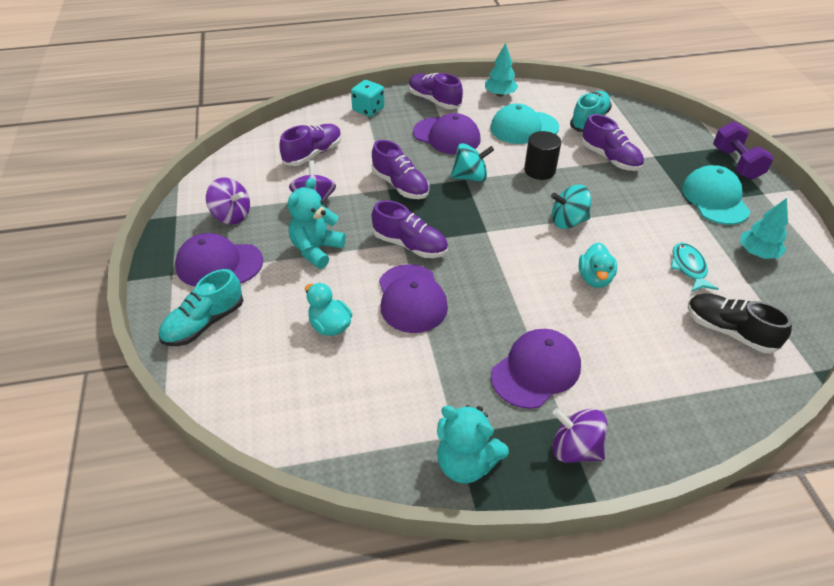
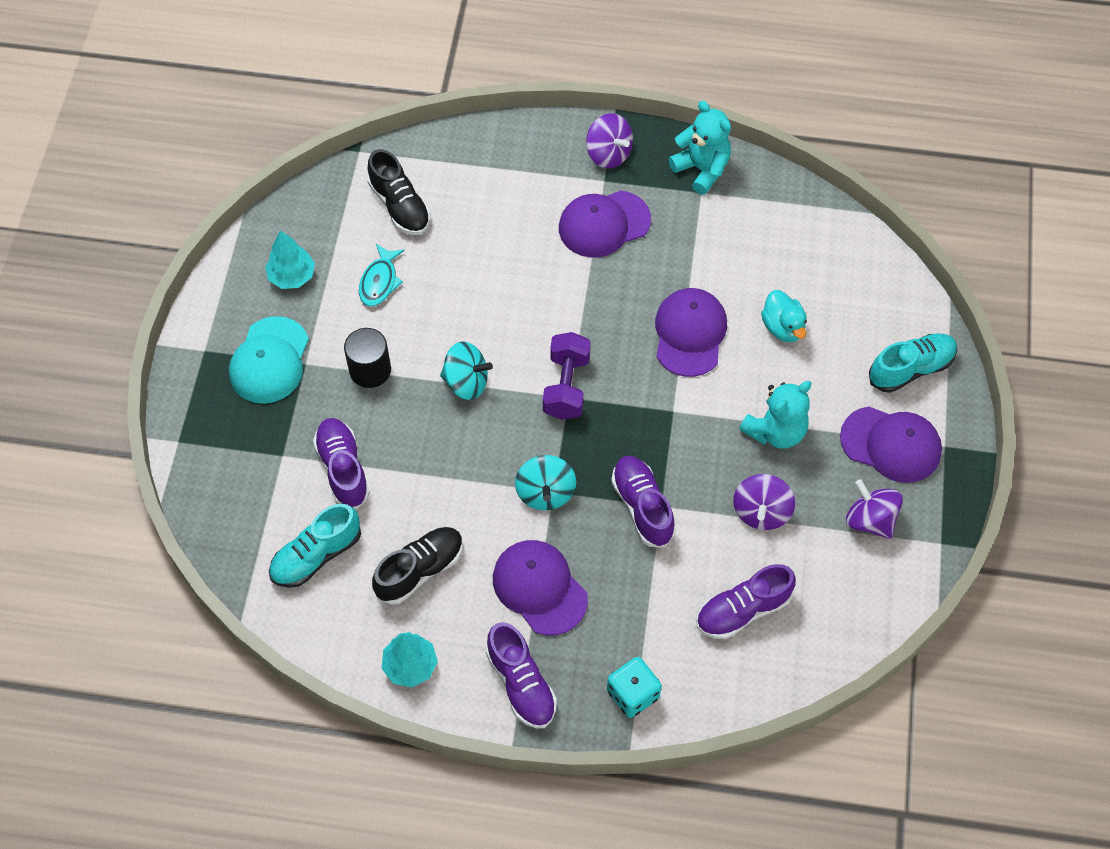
camera: 160 degrees left, 15 degrees up
(410, 245) = (666, 404): purple shoe -> none
(470, 177) = (545, 493): turquoise spinning top -> turquoise spinning top turned 105 degrees counterclockwise
(524, 128) = (420, 570): turquoise cap -> black shoe
(539, 170) = (449, 476): black cylinder -> black cylinder (370, 370)
(594, 278) = (487, 299): turquoise duck -> none
(736, 163) = (190, 407): purple dumbbell -> purple dumbbell (566, 386)

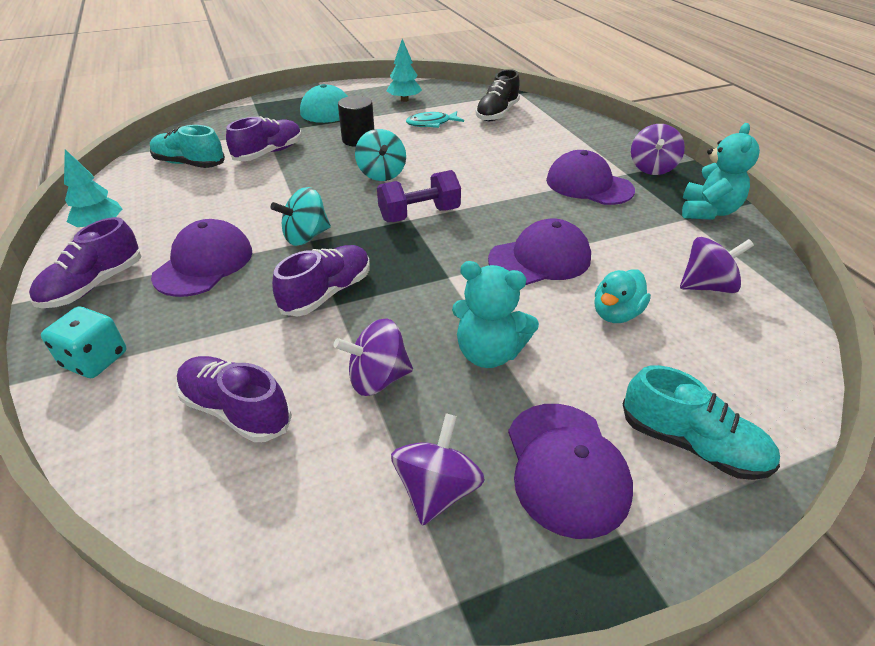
camera: 60 degrees right, 20 degrees down
(420, 570) = (195, 204): black shoe -> none
(789, 248) = (706, 286): none -> purple spinning top

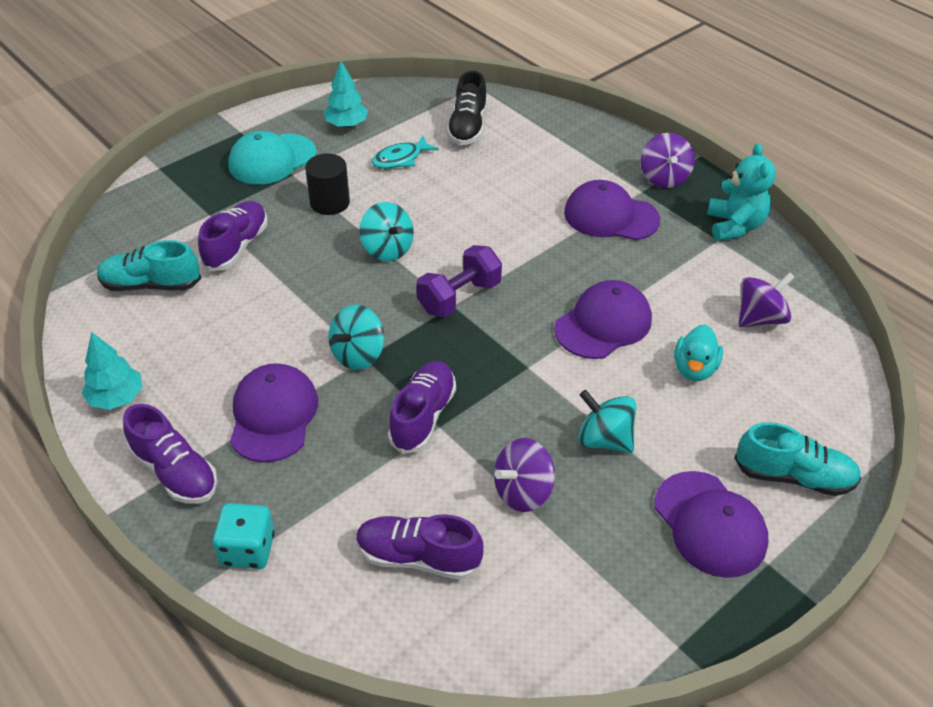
camera: 20 degrees left, 5 degrees up
(94, 285) = (175, 472): purple shoe -> purple shoe turned 60 degrees counterclockwise
(437, 489) = (622, 572): purple spinning top -> none
(488, 353) = (604, 439): turquoise teddy bear -> turquoise spinning top

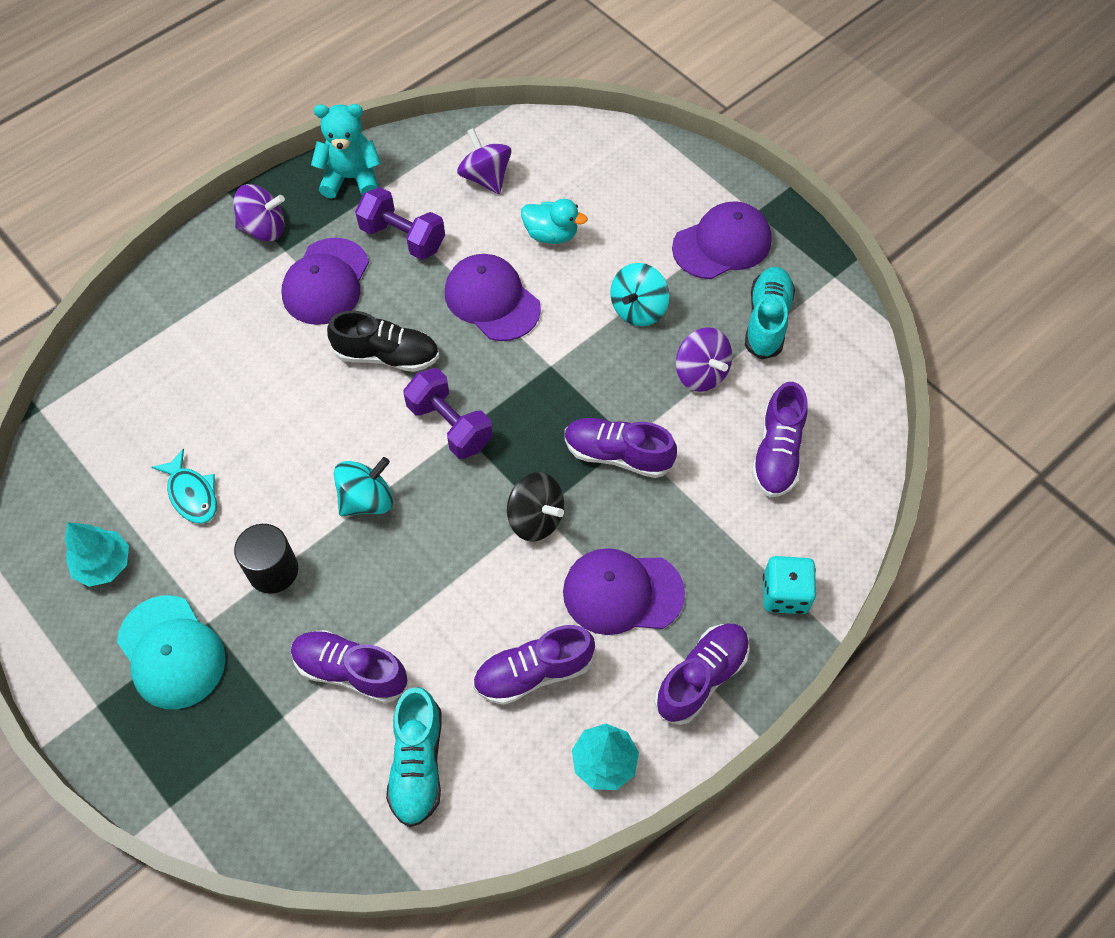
camera: 90 degrees left, 15 degrees up
(209, 353) = (533, 672): none -> purple shoe
(358, 355) = (535, 518): turquoise spinning top -> black spinning top
(467, 127) = (134, 420): black shoe -> black shoe (387, 355)
(669, 261) = (402, 238): none -> purple dumbbell
(793, 476) = (670, 183): turquoise shoe -> turquoise shoe (767, 321)

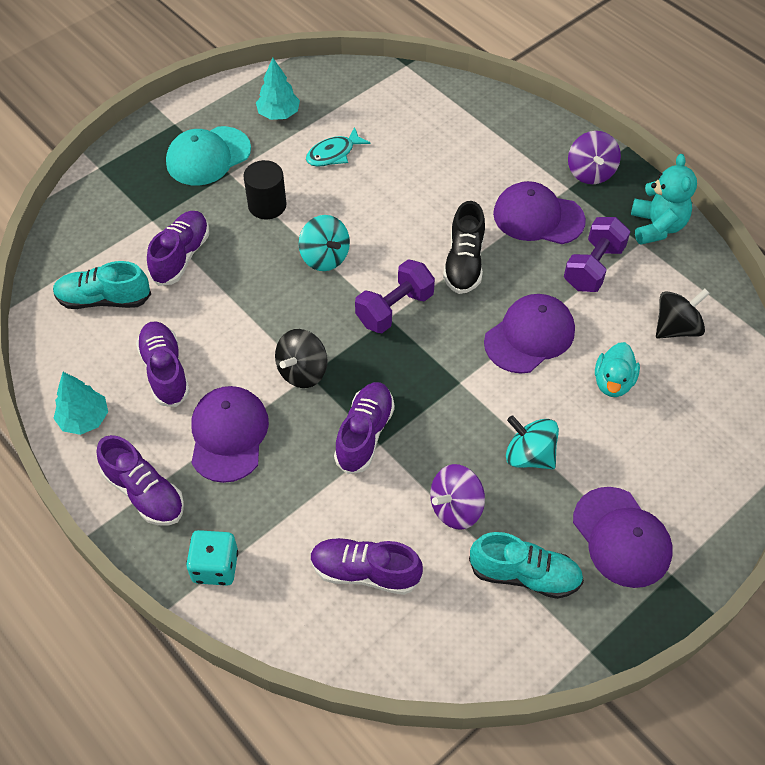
camera: 90 degrees right, 5 degrees down
(485, 178) = (676, 328): purple spinning top -> black spinning top

